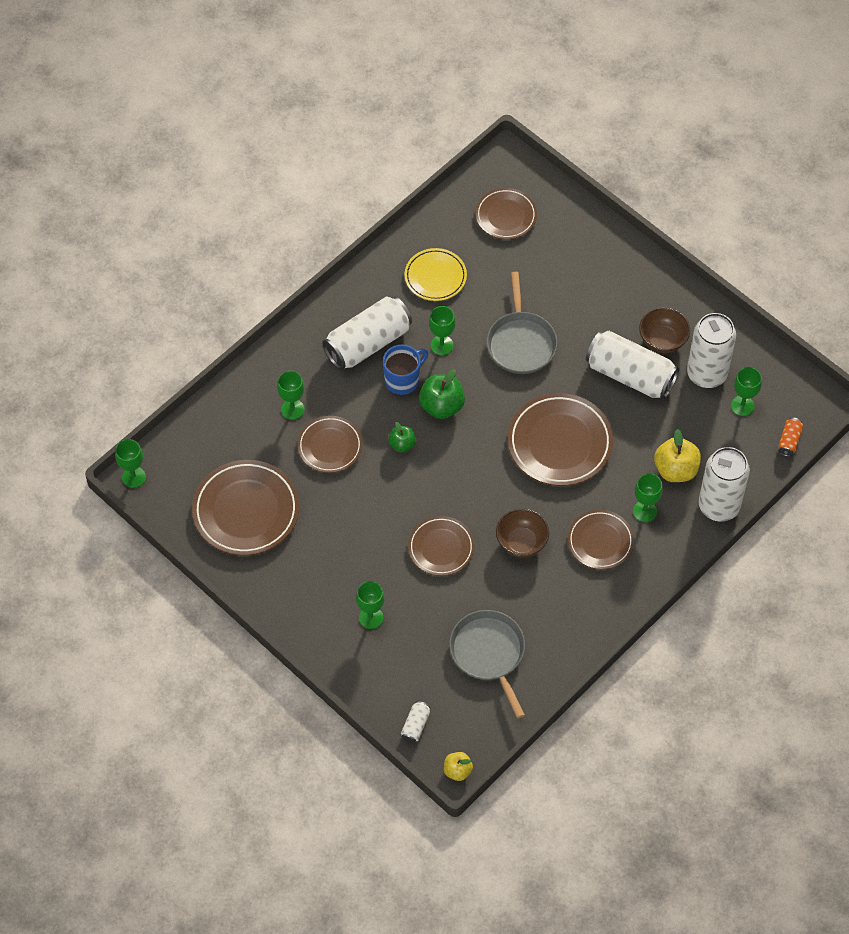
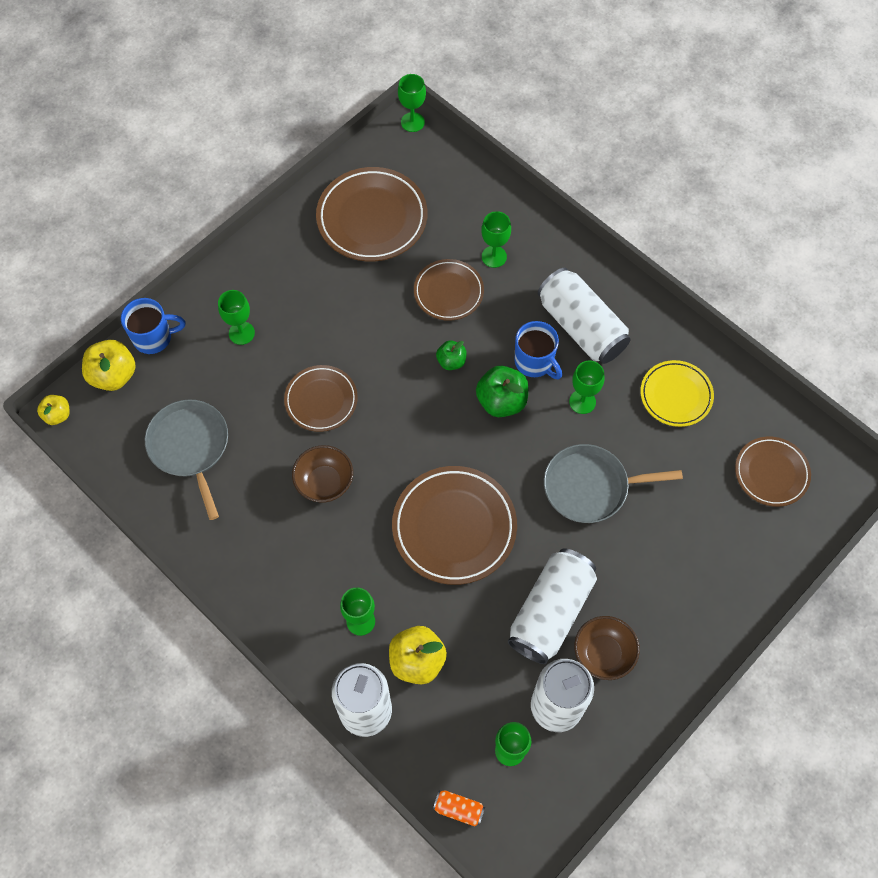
camera: 90 degrees right, 5 degrees up
(375, 694) = (154, 338): none -> blue mug
(415, 725) = (113, 375): white can -> yellow apple
(488, 653) = (190, 447): grey pan -> grey pan turned 90 degrees counterclockwise
(600, 541) = (322, 569): brown plate -> none

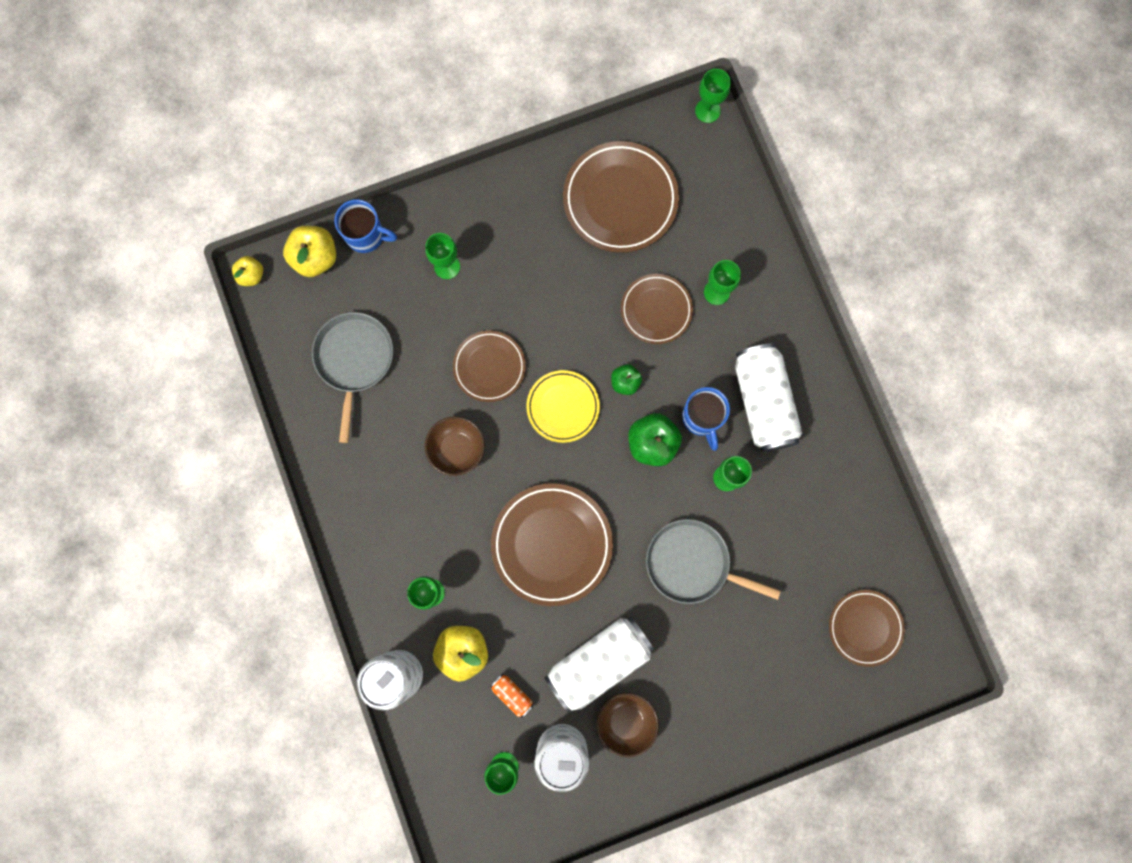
camera: 25 degrees right, 15 degrees up
(458, 809) = (438, 794): orange can -> orange can (512, 694)
(676, 395) = (816, 511): yellow plate -> yellow plate (563, 407)

